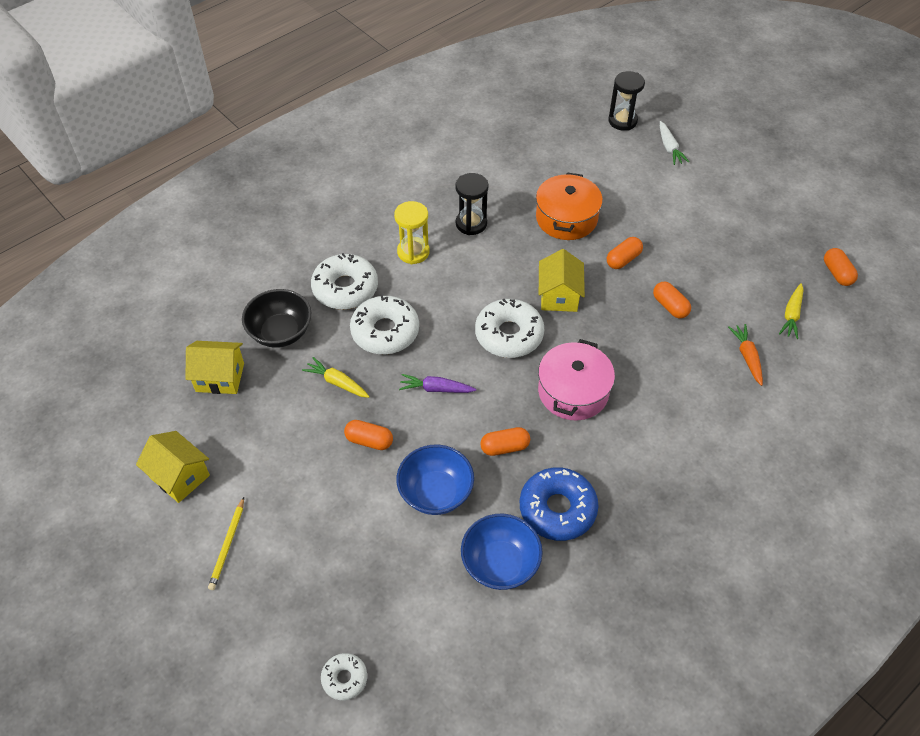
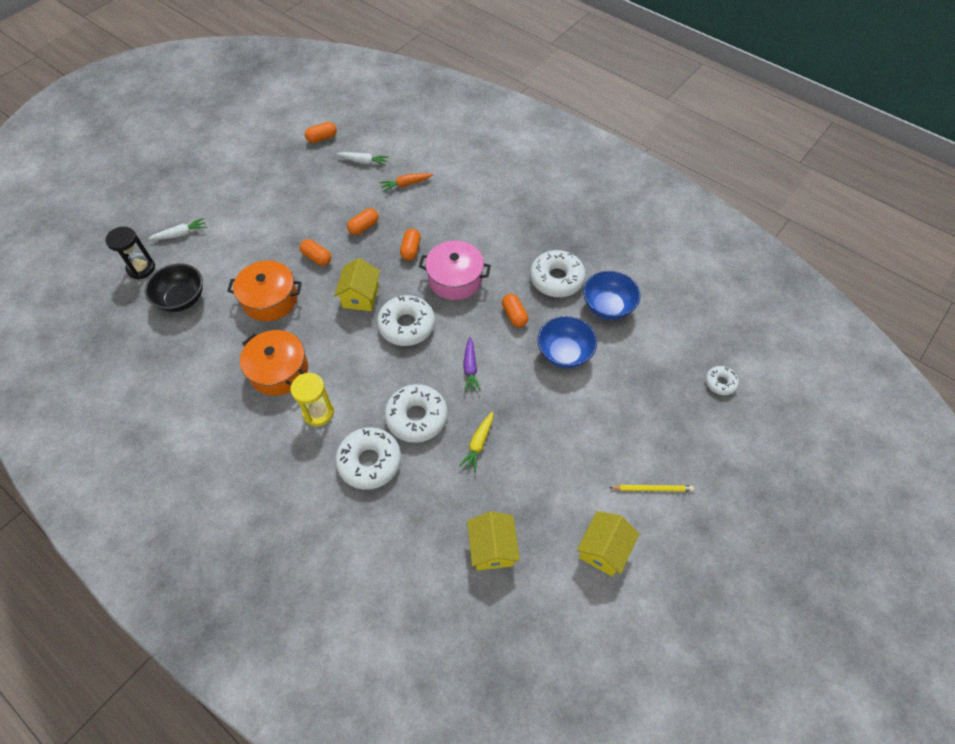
camera: 100 degrees left, 5 degrees up
(280, 332) = (430, 507): black bowl -> black bowl (182, 299)
(369, 441) = (530, 407): orange capsule -> orange capsule (411, 250)
(471, 223) = (279, 370): black hourglass -> orange pot
(557, 509) = (556, 279): blue donut -> white donut
(559, 296) = (360, 296): yellow house -> yellow house turned 75 degrees counterclockwise
(791, 315) = (364, 162): yellow carrot -> white carrot

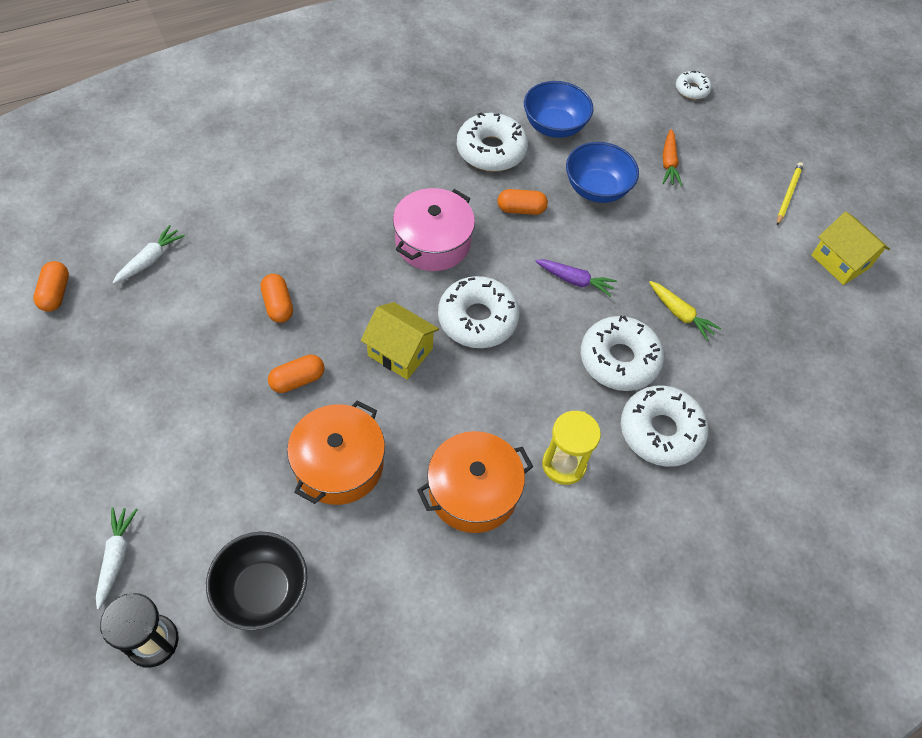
camera: 70 degrees left, 0 degrees up
(406, 184) = (233, 229): orange carrot -> orange carrot (668, 162)
(411, 250) = (355, 268): orange capsule -> none
(492, 548) = (810, 353): yellow house -> none

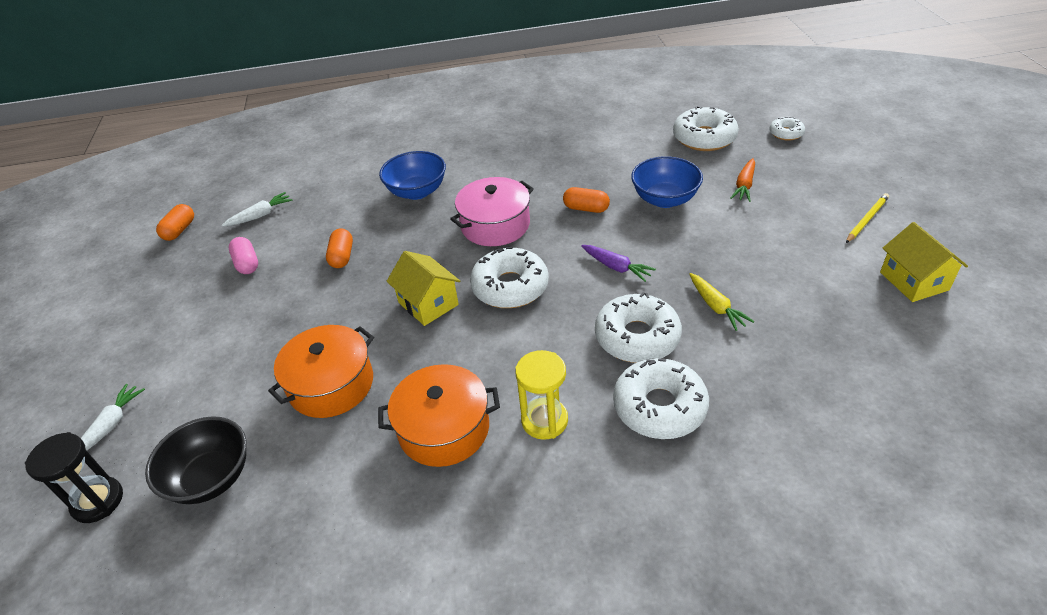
camera: 25 degrees right, 15 degrees down
(168, 329) = (247, 264): none -> pink capsule
(297, 380) = (329, 313): orange capsule -> none
(491, 150) = (576, 165): white donut -> white donut (704, 138)
(554, 126) = (641, 152): blue bowl -> blue bowl (417, 191)

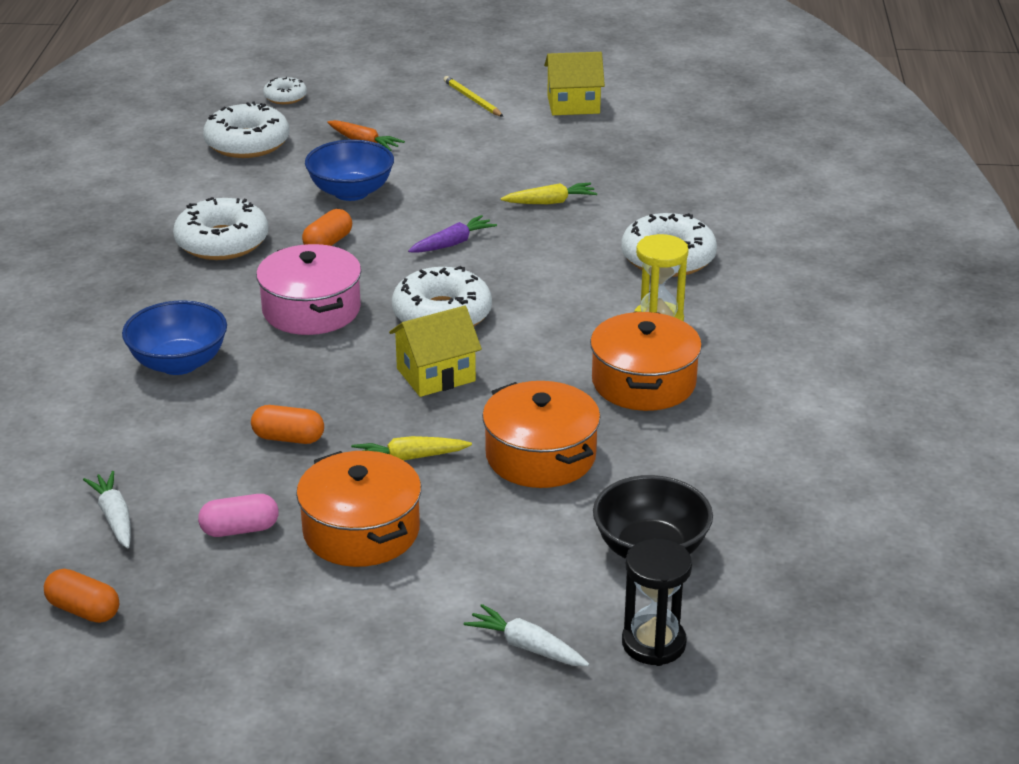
camera: 80 degrees left, 10 degrees down
(243, 314) = (361, 531): none -> orange pot
(324, 316) = (409, 458): none -> yellow carrot
(637, 337) = (570, 252): white donut -> white donut (222, 242)

